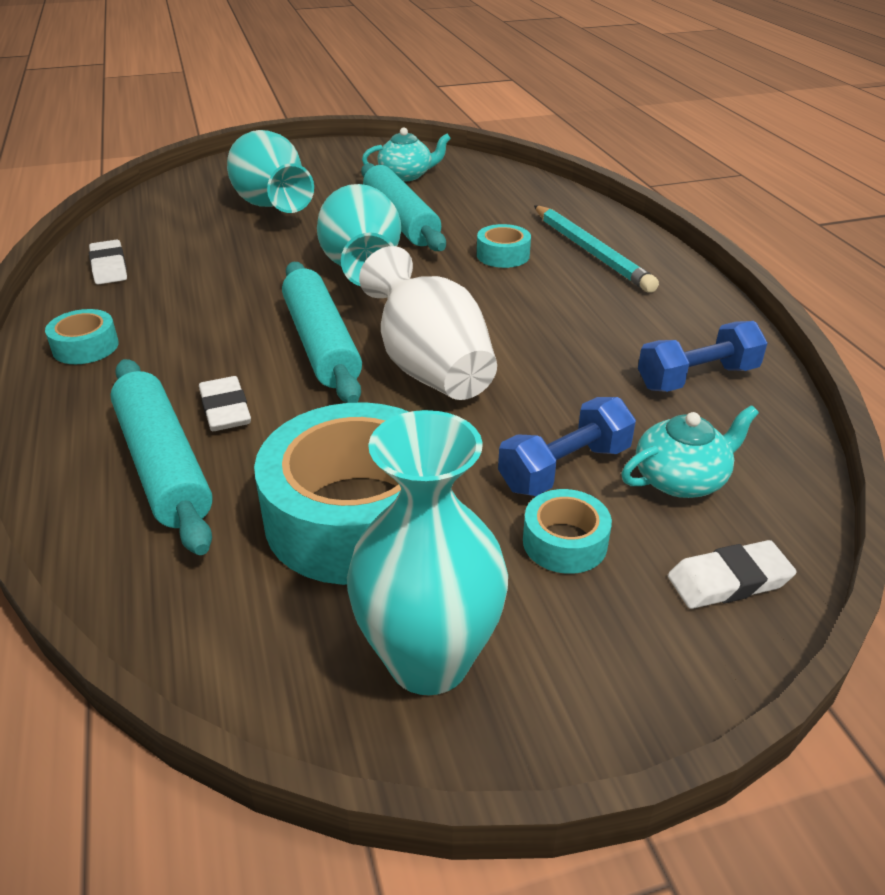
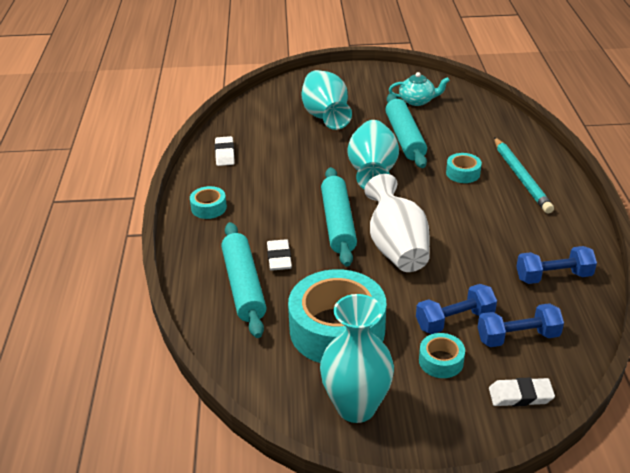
camera: 15 degrees right, 0 degrees up
(681, 479) = (517, 337): turquoise teapot -> blue dumbbell

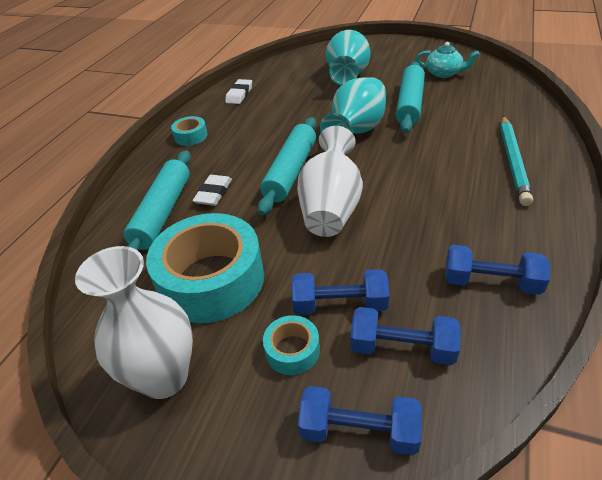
camera: 25 degrees right, 5 degrees up
(356, 407) = (164, 377): turquoise vase -> white vase
(463, 173) = (449, 146): turquoise tape -> none
(520, 395) = (359, 431): white eraser -> blue dumbbell

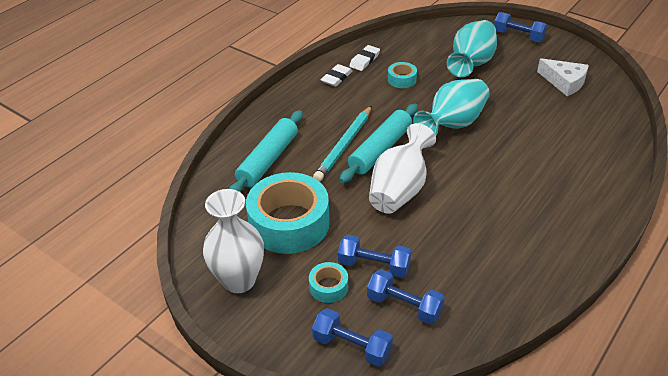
camera: 15 degrees right, 0 degrees up
(191, 136) = (309, 95): turquoise tape -> turquoise tape (402, 79)
(213, 193) = (312, 153): white eraser -> white eraser (336, 78)
(410, 104) = (513, 108): turquoise rolling pin -> none
(444, 73) = (564, 82): turquoise teapot -> white cheese
(491, 282) = (493, 280): blue dumbbell -> blue dumbbell (518, 36)
(512, 161) = (572, 188): turquoise pencil -> turquoise pencil (343, 146)

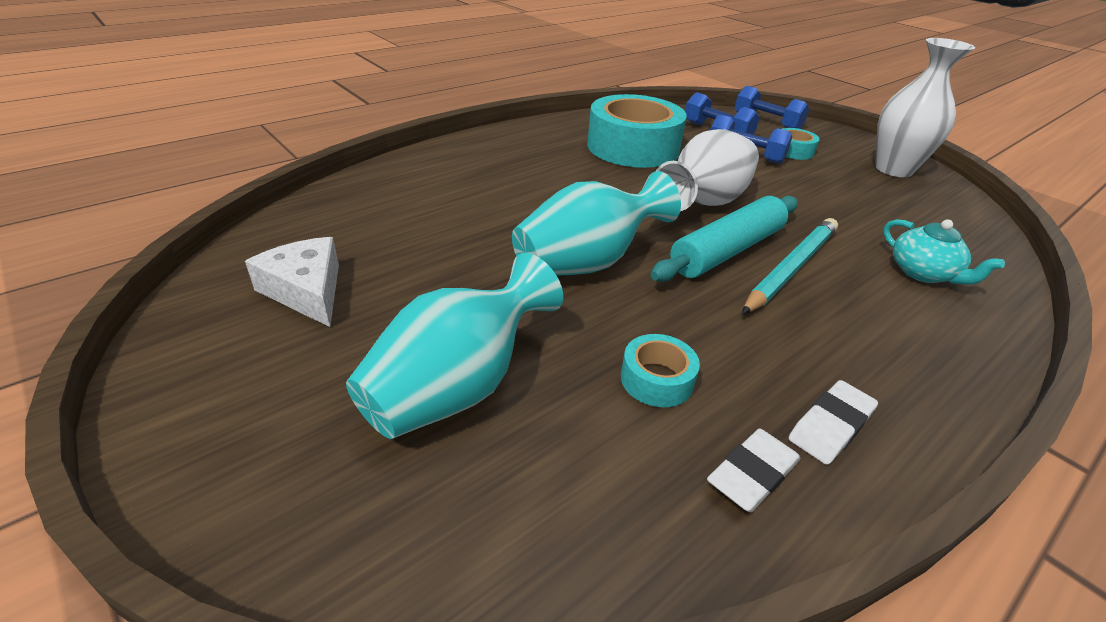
camera: 170 degrees left, 5 degrees down
(268, 160) = (923, 273): turquoise rolling pin -> turquoise teapot
(289, 223) = (854, 199): turquoise tape -> turquoise tape (633, 147)
(518, 36) = (239, 456): blue dumbbell -> none

